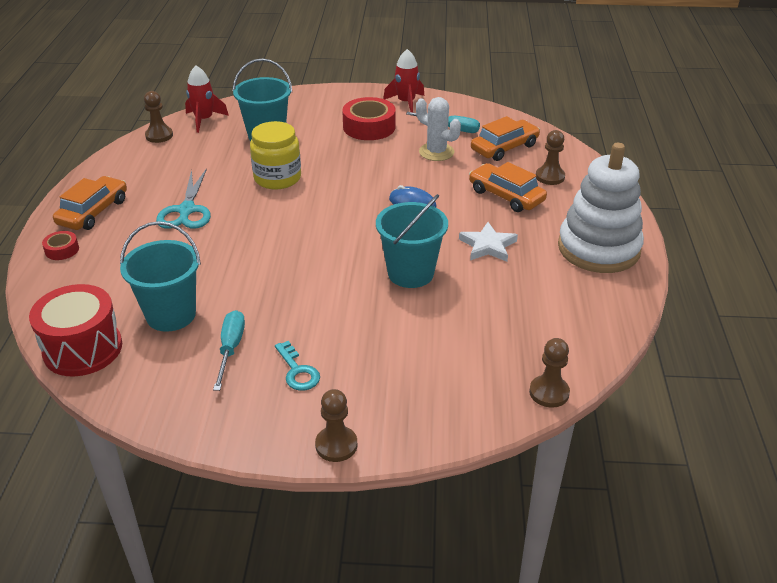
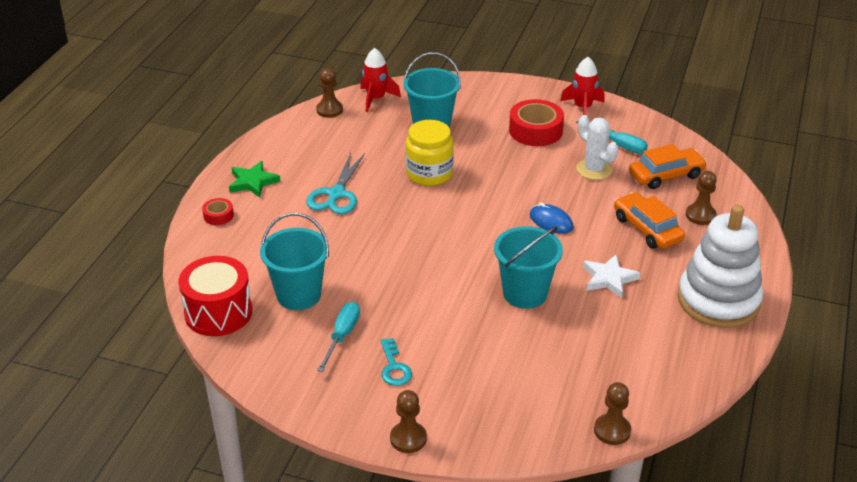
camera: 15 degrees right, 0 degrees up
(93, 212) = (253, 182): orange car -> green star

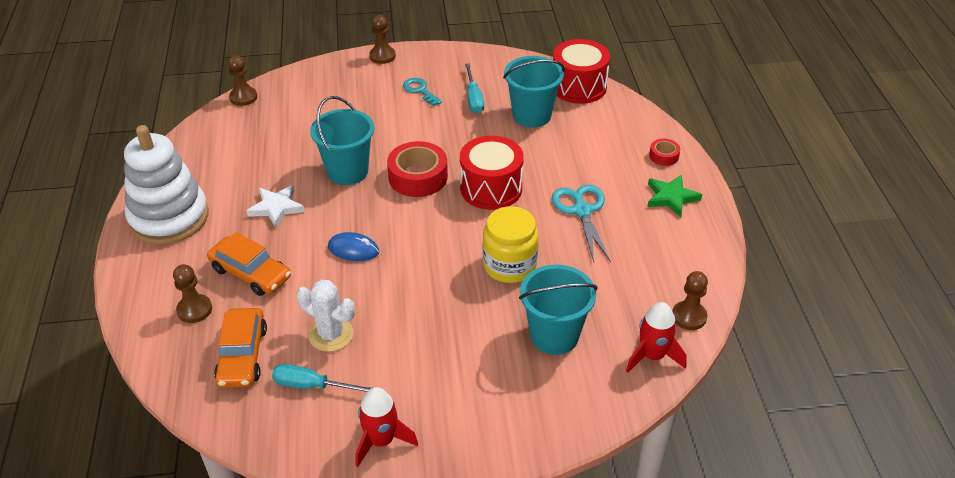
camera: 155 degrees right, 5 degrees up
(398, 235) = (491, 188): none -> red drum
(535, 130) = (425, 373): red tape -> red tape (418, 177)
(666, 175) = (242, 355): orange car -> orange car turned 45 degrees counterclockwise

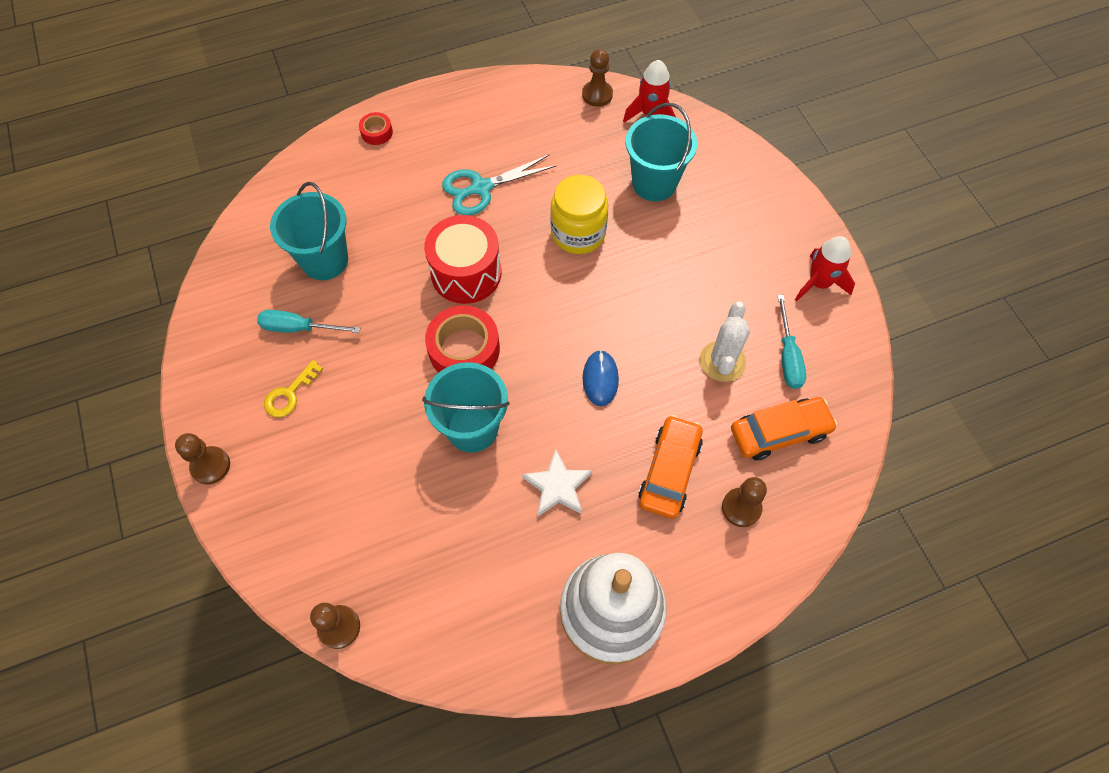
camera: 105 degrees left, 20 degrees up
(420, 90) = (289, 394): turquoise key -> yellow key
(473, 98) = (299, 328): turquoise screwdriver -> turquoise screwdriver turned 150 degrees counterclockwise
(579, 87) = (258, 224): red drum -> none
(671, 197) = (442, 120): green star -> none

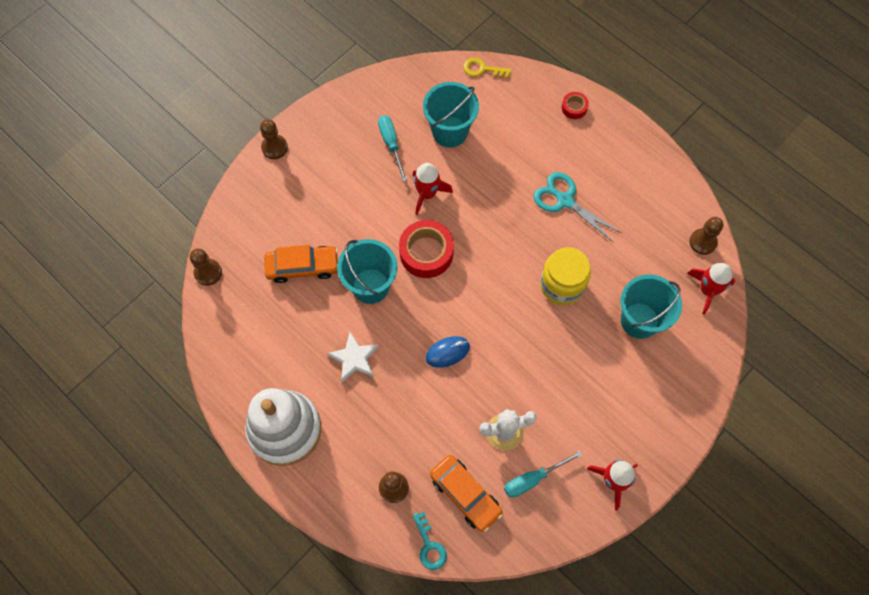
camera: 65 degrees right, 5 degrees up
(289, 394) = (342, 164): yellow key -> yellow key (482, 69)
(389, 317) = (427, 194): none -> red rocket
(466, 273) = (487, 225): red drum -> none
(669, 471) = (399, 428): orange car -> orange car (302, 267)
(826, 497) = (429, 546): none -> turquoise key

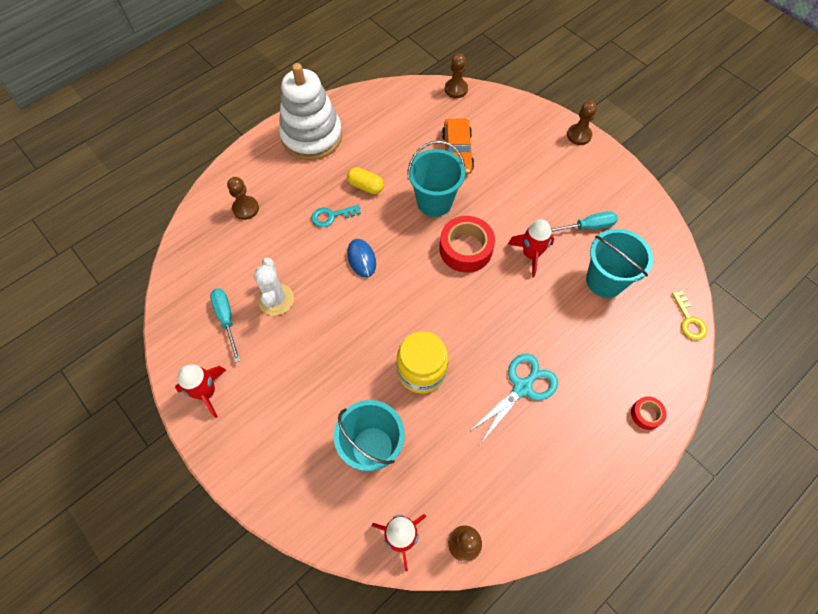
camera: 95 degrees right, 5 degrees down
(354, 358) = (366, 186): white star -> yellow capsule
(429, 546) = (190, 231): turquoise key -> turquoise key (331, 216)
(465, 494) = (226, 262): orange car -> none
(482, 69) = (689, 320): yellow key -> yellow key turned 150 degrees clockwise

